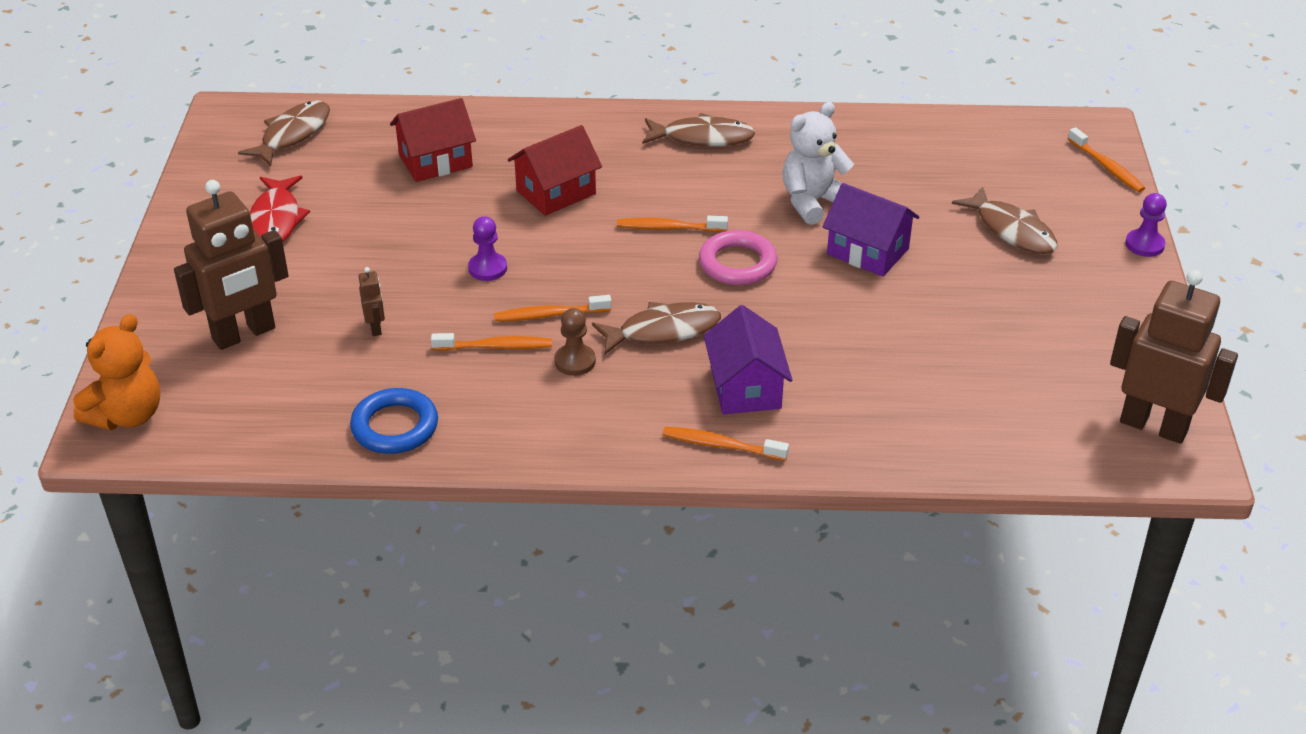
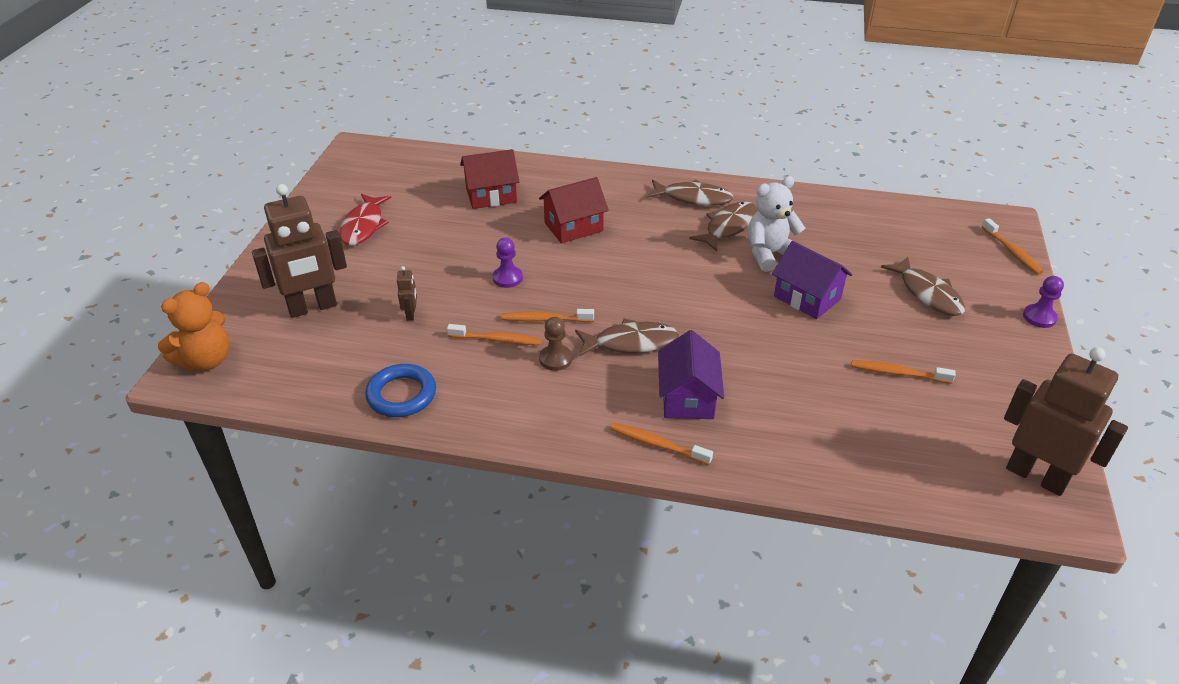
camera: 10 degrees right, 0 degrees up
(292, 134) = (395, 167): brown fish -> brown fish (728, 227)
(668, 228) = (653, 262): orange toothbrush -> orange toothbrush (898, 373)
(737, 263) = (701, 296): pink ring -> none

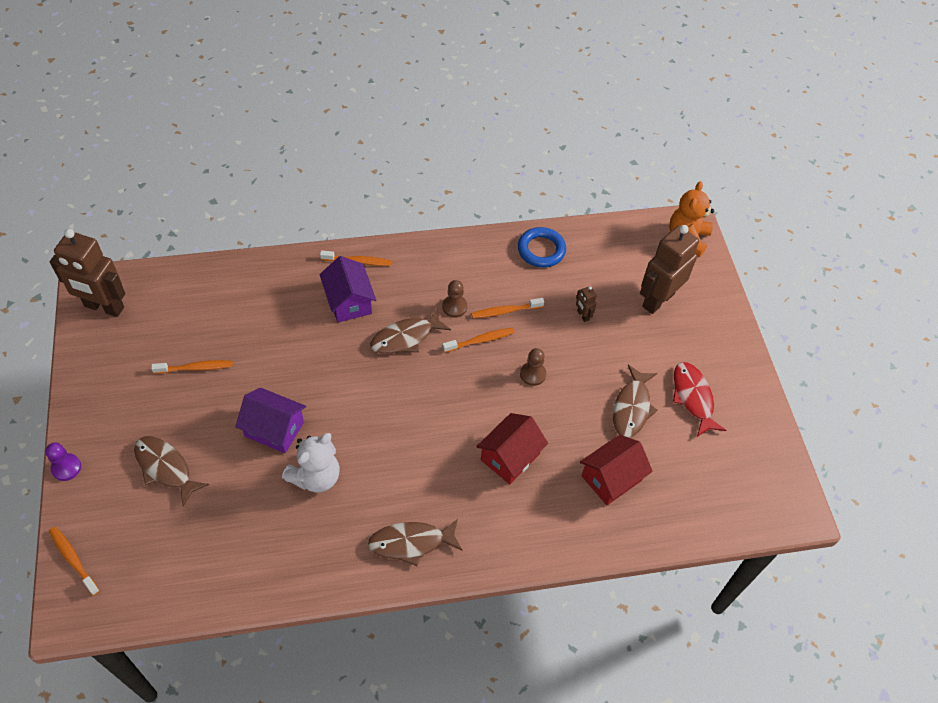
camera: 155 degrees right, 15 degrees up
(507, 278) = (533, 374): purple pawn -> brown pawn
(728, 227) = (363, 506): brown fish -> brown fish (632, 407)

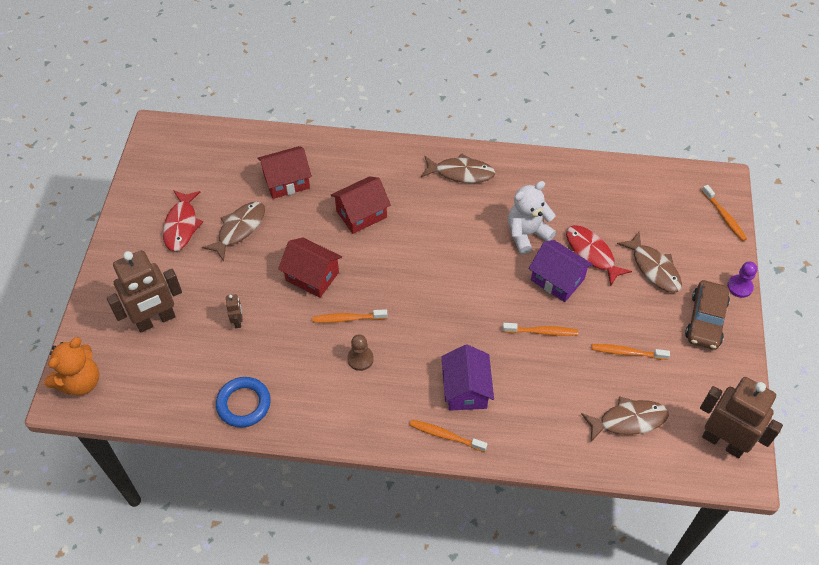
camera: 160 degrees left, 0 degrees up
(110, 420) = (705, 320): none -> brown car
(238, 469) = (591, 254): none -> red fish
(406, 337) = (418, 337): brown fish -> brown fish (628, 420)
(505, 311) = (312, 343): orange toothbrush -> orange toothbrush (542, 332)
(533, 374) = (312, 276): brown pawn -> red house

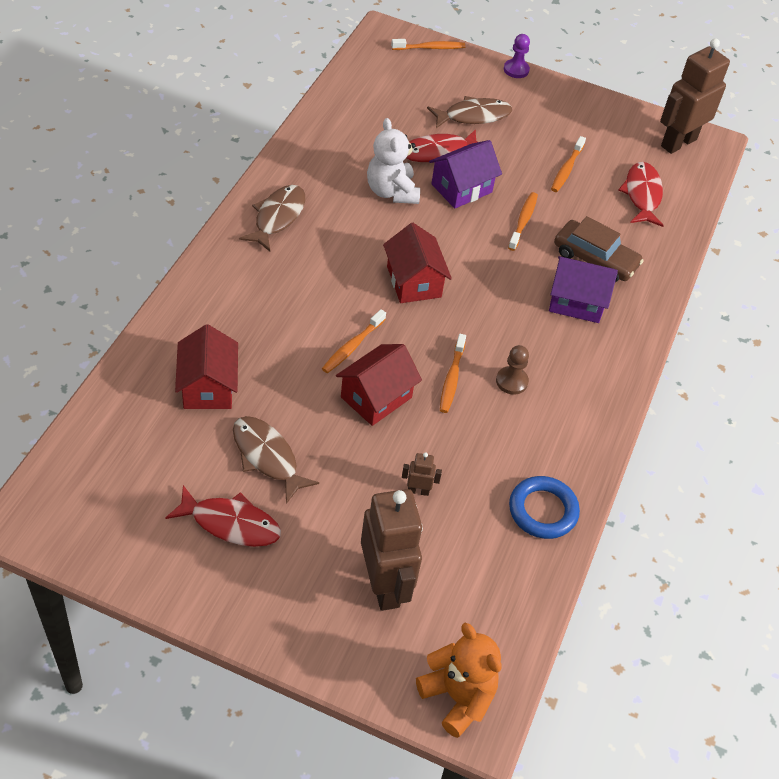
camera: 80 degrees left, 5 degrees down
(361, 214) = (299, 325): red house -> red house (414, 282)
(445, 435) = (628, 335): orange toothbrush -> orange toothbrush (352, 346)
(628, 420) = (642, 195): brown fish -> red fish
(705, 320) = (546, 105): brown car -> brown car (595, 259)

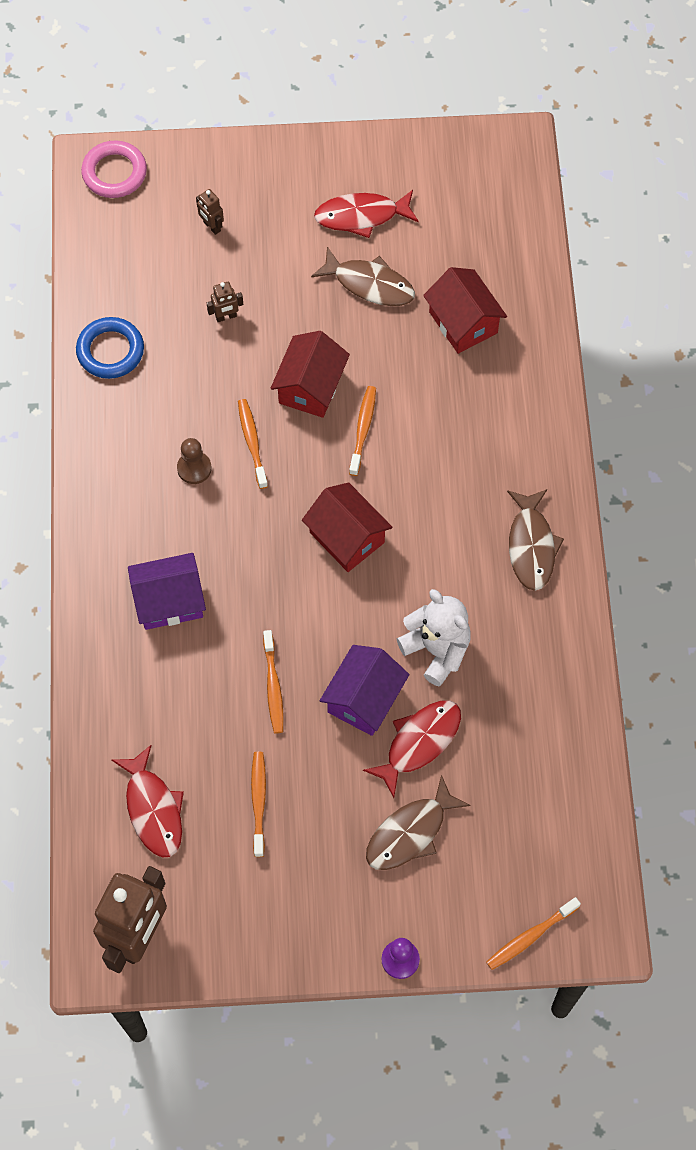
camera: 160 degrees right, 15 degrees up
(385, 585) = (211, 226): brown robot -> brown robot, size x0.41
(458, 697) = (114, 173): orange teddy bear -> pink ring
(595, 259) = (172, 673): brown car -> none

